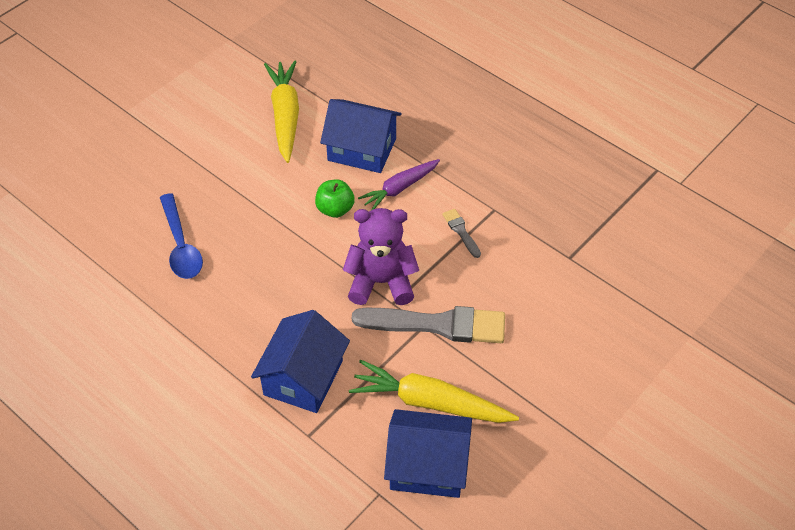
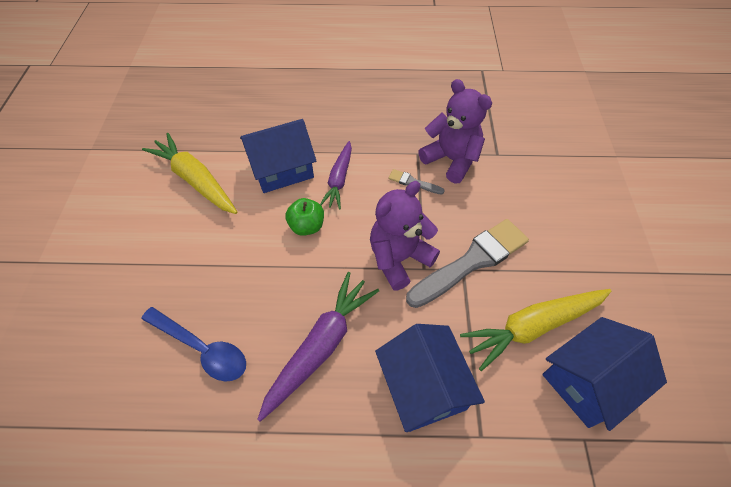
camera: 40 degrees left, 5 degrees up
(259, 301) = (320, 346): none -> purple carrot
(518, 235) = (451, 160): none -> purple teddy bear

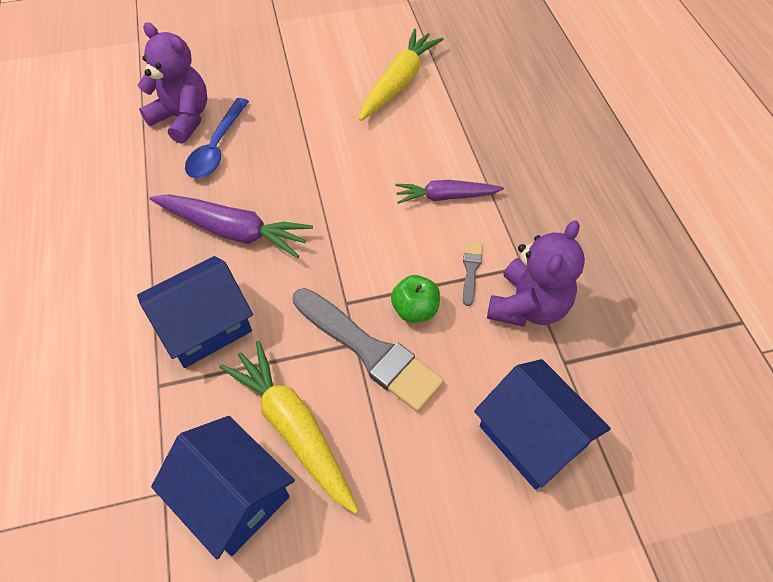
camera: 75 degrees right, 0 degrees up
(282, 169) = (441, 144): blue house -> blue house (532, 436)
(307, 226) = (370, 185): green apple -> green apple (415, 310)
(399, 258) = (352, 276): purple teddy bear -> purple teddy bear (182, 119)

